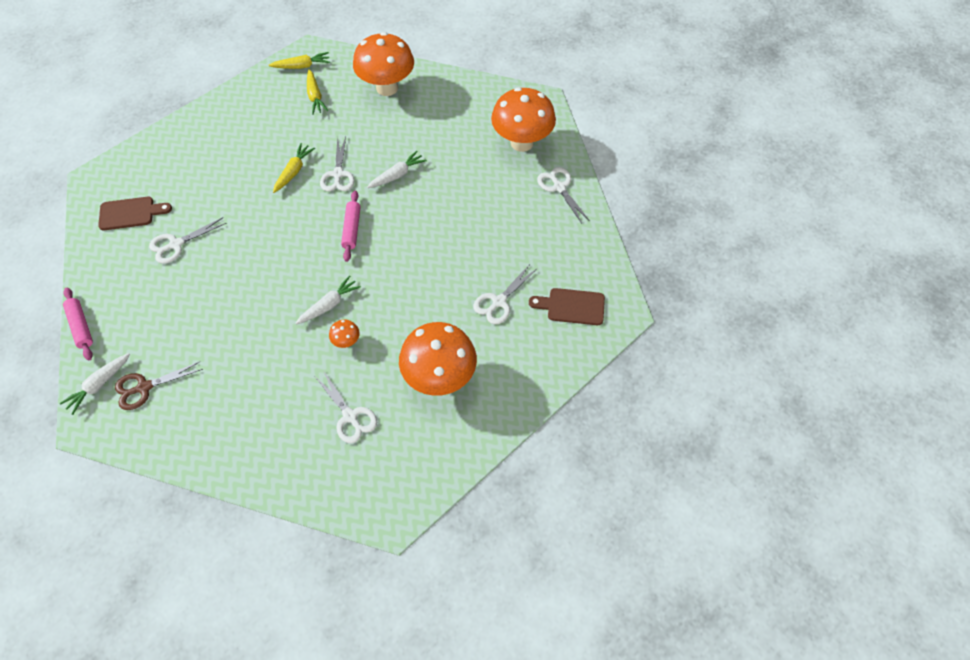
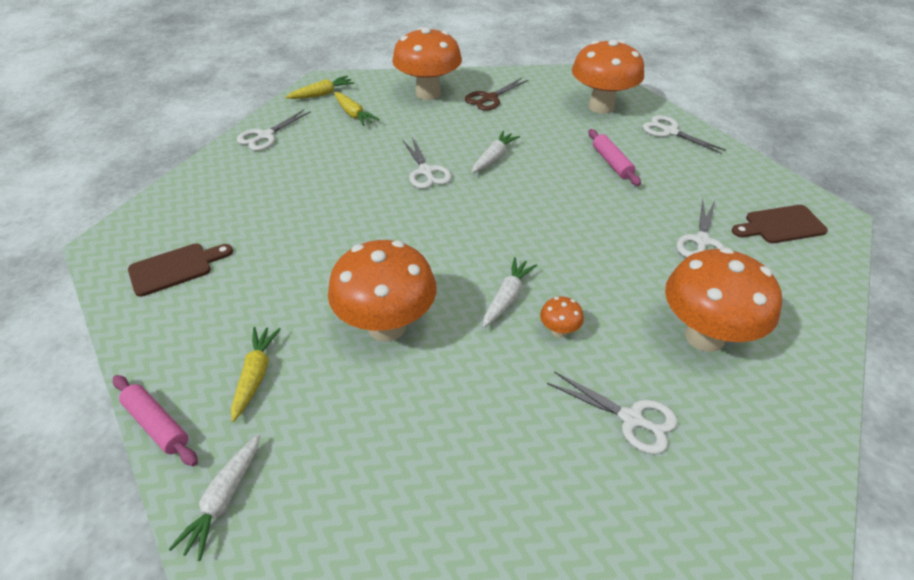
camera: 20 degrees left, 15 degrees down
(144, 387) = (302, 479): brown scissors -> brown scissors (490, 98)
(176, 244) = (259, 286): white scissors -> white scissors (265, 136)
(240, 302) = (387, 326): none -> orange mushroom
(293, 172) = (371, 180): yellow carrot -> yellow carrot (255, 376)
(352, 229) = (479, 216): pink rolling pin -> pink rolling pin (611, 163)

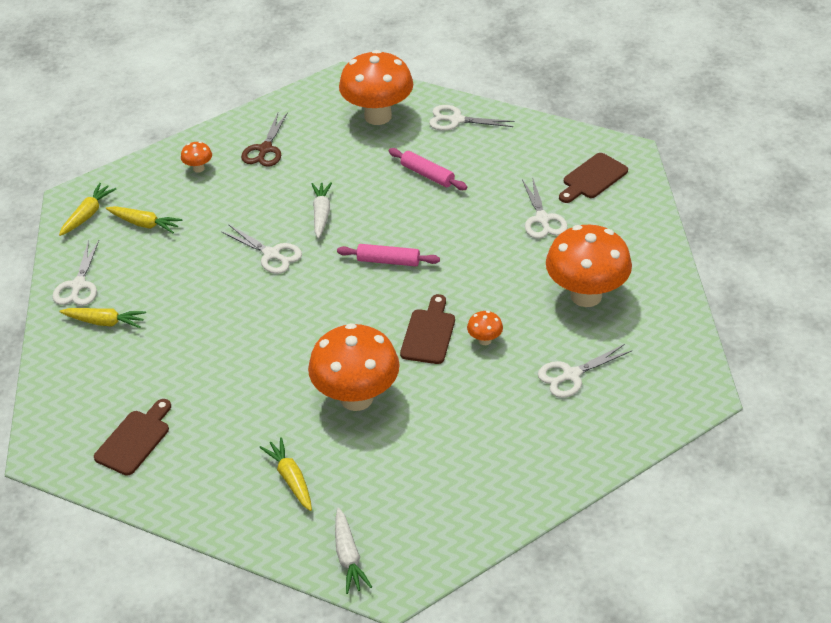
camera: 30 degrees left, 0 degrees up
(157, 425) = (252, 544): pink rolling pin -> pink rolling pin (388, 261)
(254, 168) = (104, 322): none -> yellow carrot
(428, 93) = (198, 168): orange mushroom -> orange mushroom, size x0.41
(507, 298) = (429, 333): white carrot -> brown cutting board
(631, 418) = (571, 375): white scissors -> white scissors turned 150 degrees clockwise

